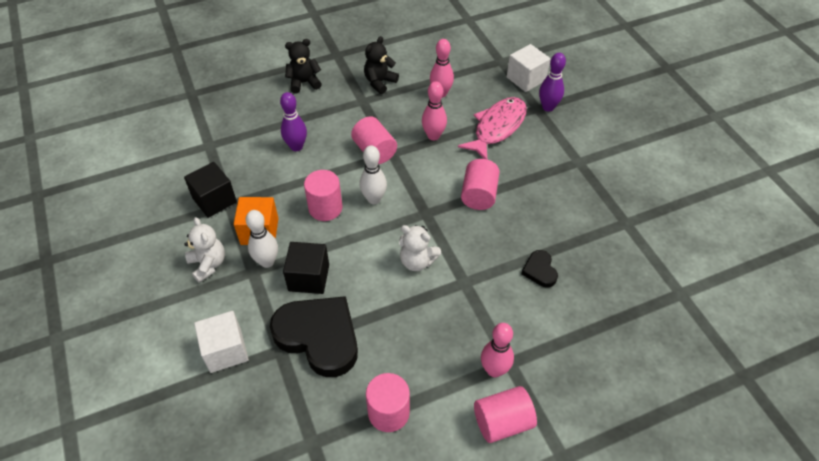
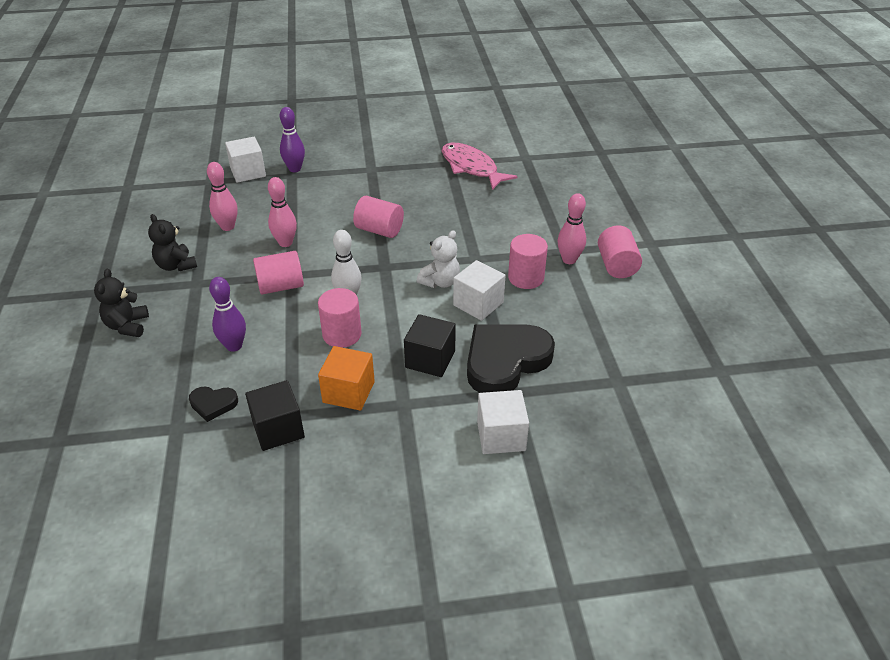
camera: 75 degrees left, 10 degrees down
(208, 264) = (377, 442): white teddy bear -> none
(267, 262) = (395, 390): white bowling pin -> none
(388, 412) = (596, 327): pink cylinder -> pink cylinder (526, 278)
(394, 299) = (478, 304): none -> white cube
(497, 128) = (301, 202): pink fish -> pink fish (471, 167)
(539, 270) = (479, 215): black heart -> black heart (213, 404)

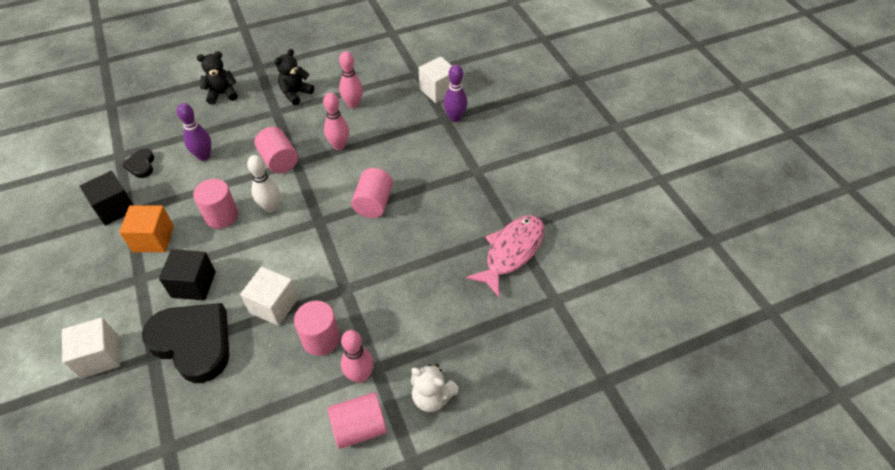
camera: 75 degrees right, 10 degrees up
(440, 282) = (302, 268): white teddy bear -> white teddy bear (432, 397)

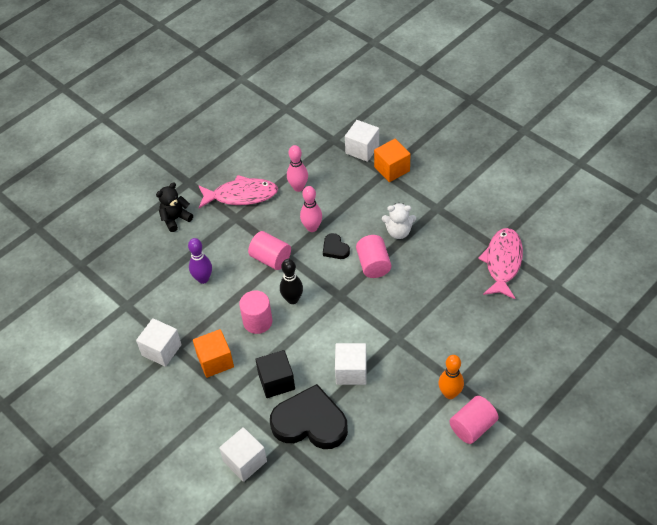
camera: 20 degrees left, 0 degrees up
(115, 208) = (161, 350): black cube -> white cube
(141, 165) = (154, 307): black heart -> black heart (335, 248)
(270, 207) = (292, 299): white bowling pin -> black bowling pin
(296, 94) = (241, 195): black teddy bear -> pink fish
(321, 339) = (404, 381): pink cylinder -> none
(360, 375) = (450, 393): pink bowling pin -> orange bowling pin
(432, 397) = (509, 386): white teddy bear -> white teddy bear (398, 232)
(455, 118) = (392, 169): purple bowling pin -> orange cube

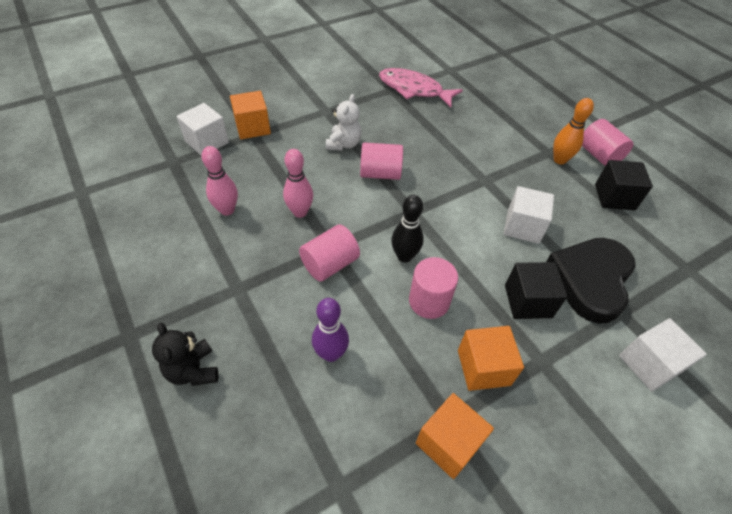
camera: 80 degrees left, 0 degrees up
(161, 350) = (448, 443): white cube -> orange cube
(241, 195) = (201, 273): pink fish -> none
(335, 248) = (342, 199): black heart -> none
(416, 440) = (614, 197): none -> black cube

